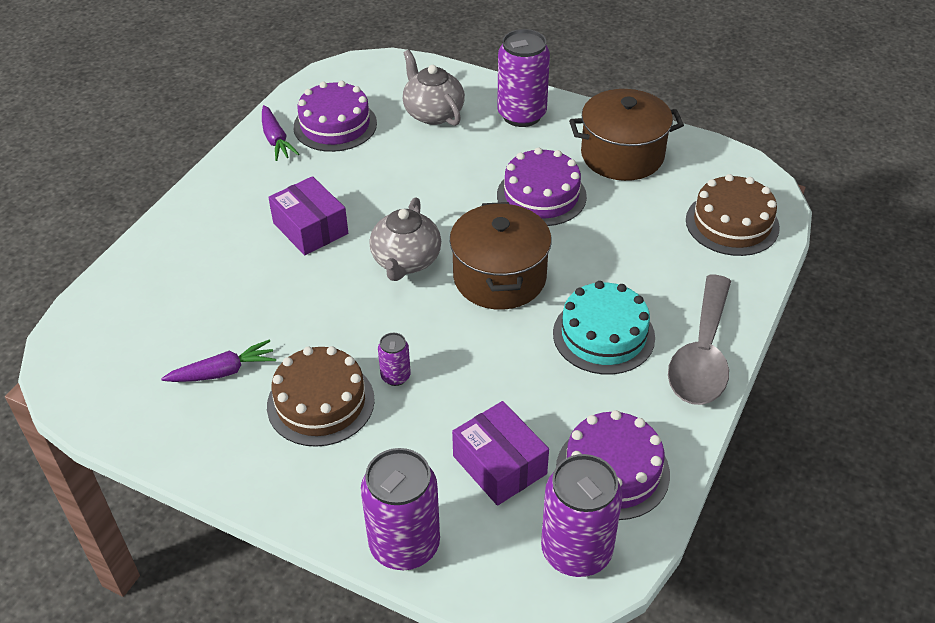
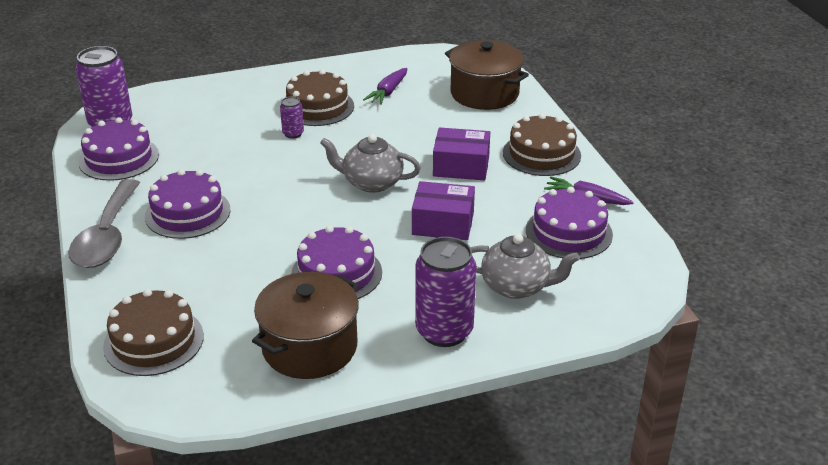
camera: 135 degrees right, 10 degrees down
(231, 197) = (541, 154): none -> brown cake
(404, 545) = (202, 89): purple can -> none
(406, 261) = (371, 183): grey teapot -> grey teapot turned 45 degrees counterclockwise
(499, 277) = (297, 206): brown pot -> brown pot (484, 93)
(499, 465) = (187, 132): purple box -> purple box (443, 223)
(603, 335) = (187, 213): turquoise cake -> purple cake
(702, 355) = (107, 236): grey spoon -> grey spoon turned 150 degrees counterclockwise

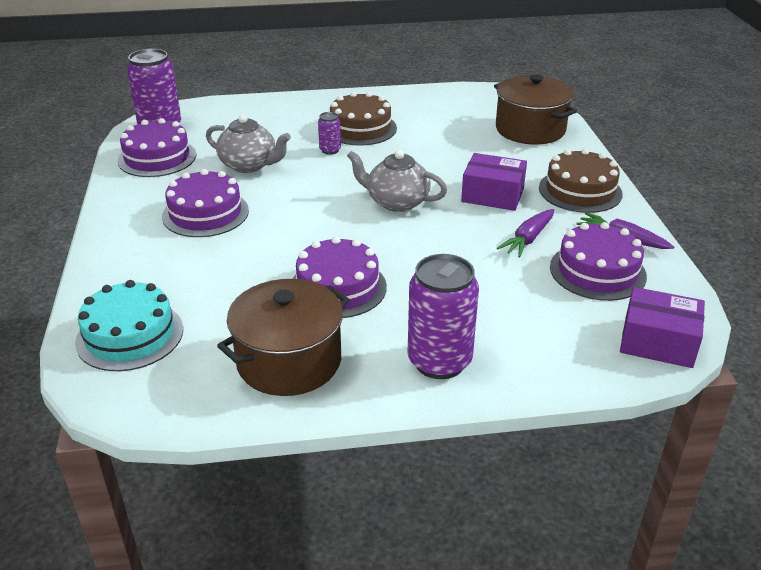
camera: 10 degrees right, 0 degrees up
(107, 236) = (120, 228): grey spoon -> none
(153, 341) = (130, 335): brown cake -> turquoise cake
(388, 92) = (433, 121): purple carrot -> purple carrot (528, 239)
(443, 223) = (462, 249): purple box -> purple box (658, 342)
(516, 286) = (530, 322): grey teapot -> grey teapot (249, 165)

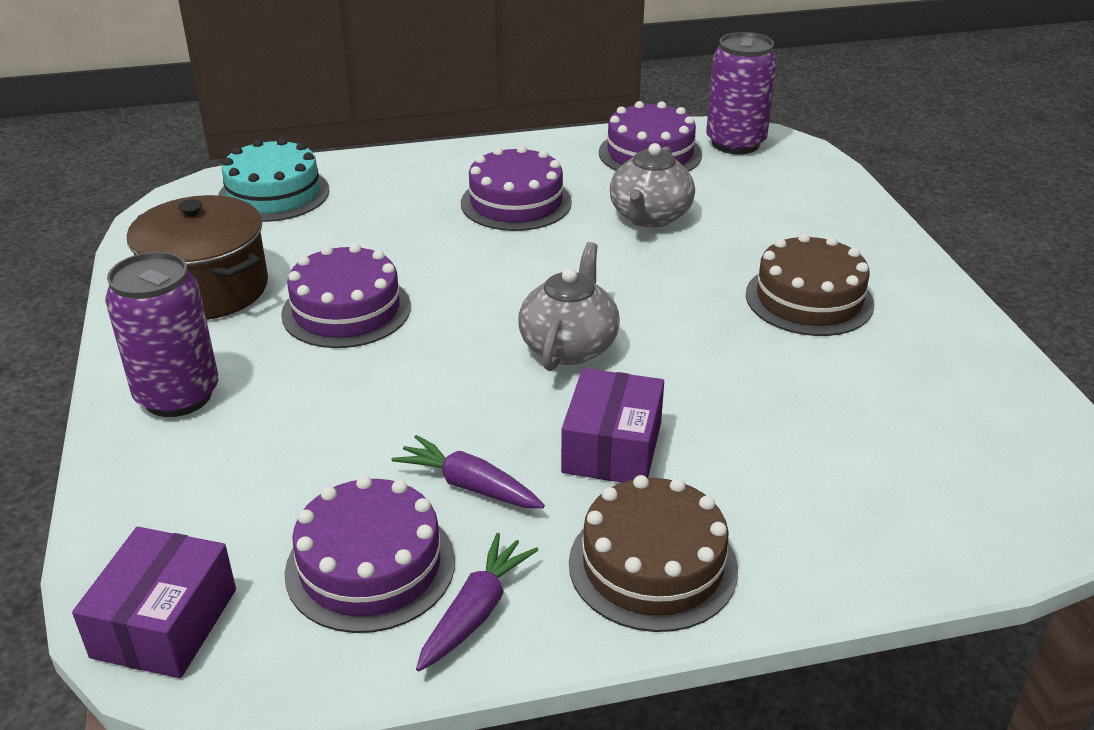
camera: 85 degrees right, 0 degrees up
(330, 150) = (719, 276): purple can -> none
(530, 129) = (903, 505): brown pot -> none

